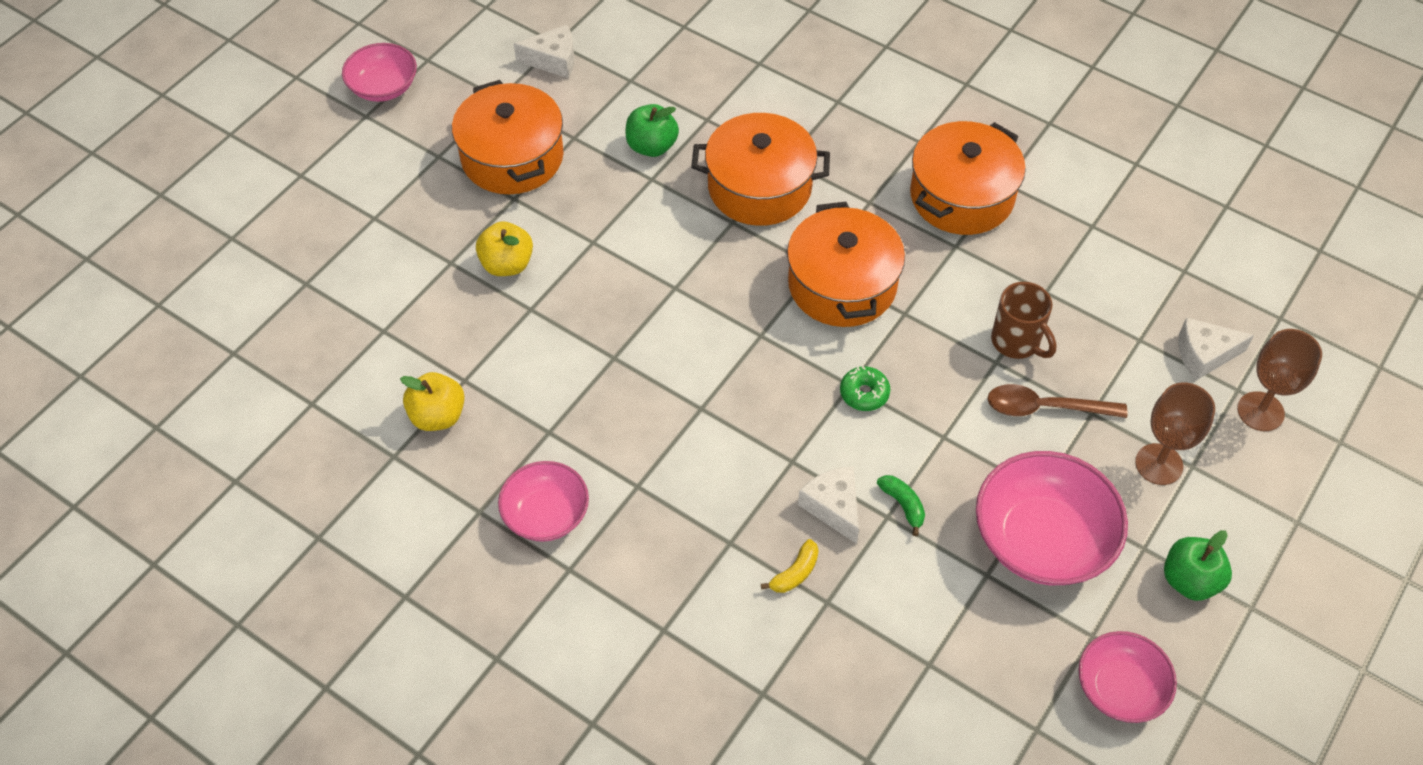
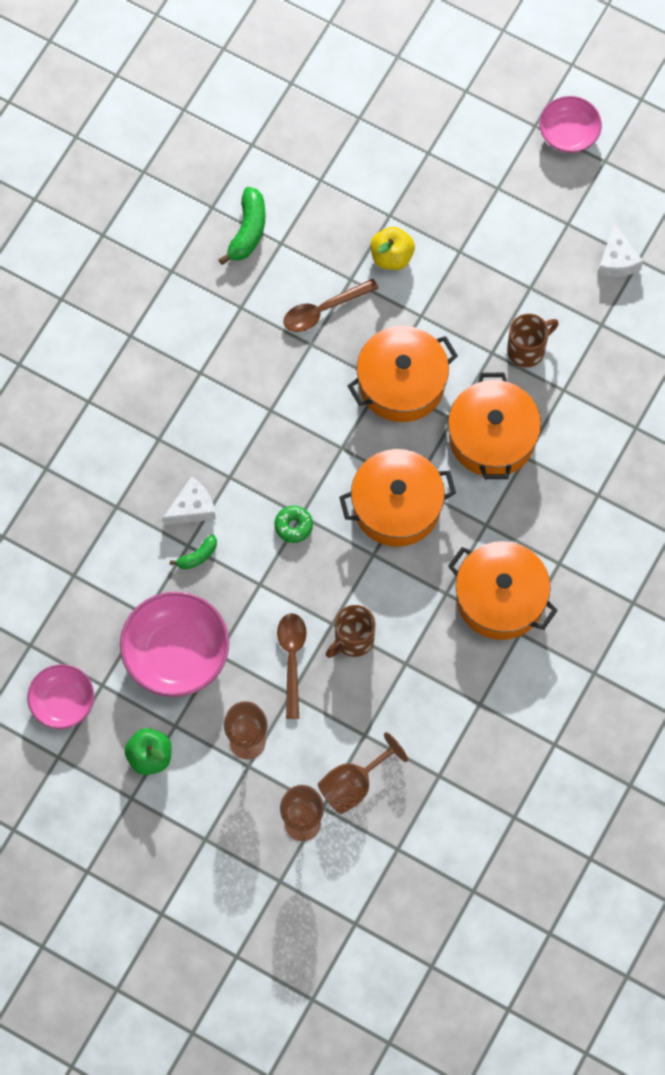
camera: 85 degrees right, 15 degrees up
(438, 416) = (248, 231): yellow apple -> green banana
(512, 157) = (503, 244): orange pot -> orange pot (401, 383)
(546, 514) = (172, 315): pink bowl -> none
(568, 341) = (323, 310): none -> brown spoon
(652, 146) = (527, 349): green apple -> brown mug
(795, 573) = (137, 484): yellow banana -> none
(1204, 355) = (353, 784): white cheese -> brown goblet

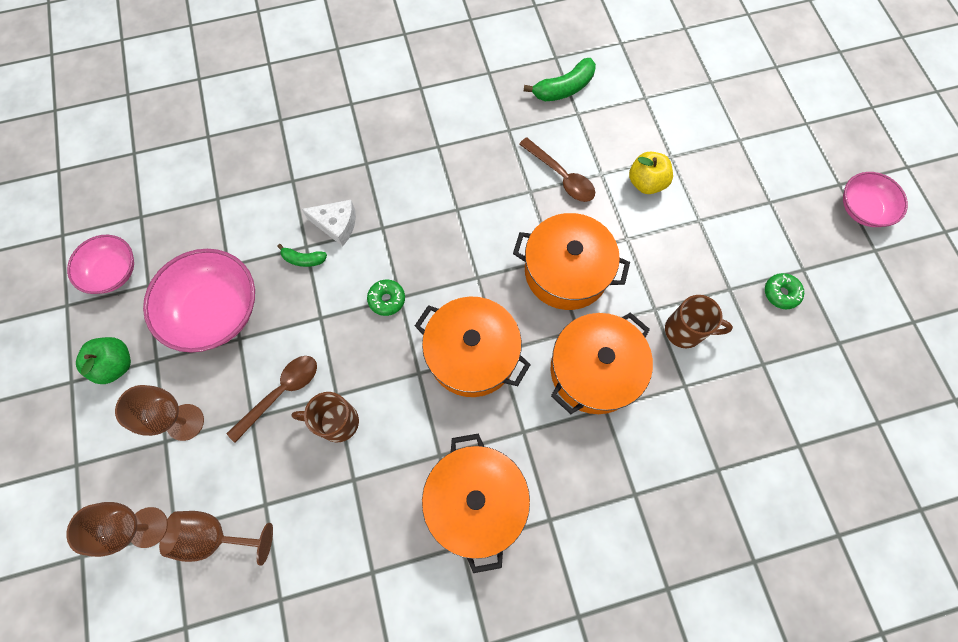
camera: 45 degrees right, 0 degrees up
(323, 310) = (561, 177): brown spoon -> brown spoon turned 150 degrees counterclockwise
(568, 258) = (781, 293): none -> green donut
(617, 260) = (821, 328): white cheese -> none

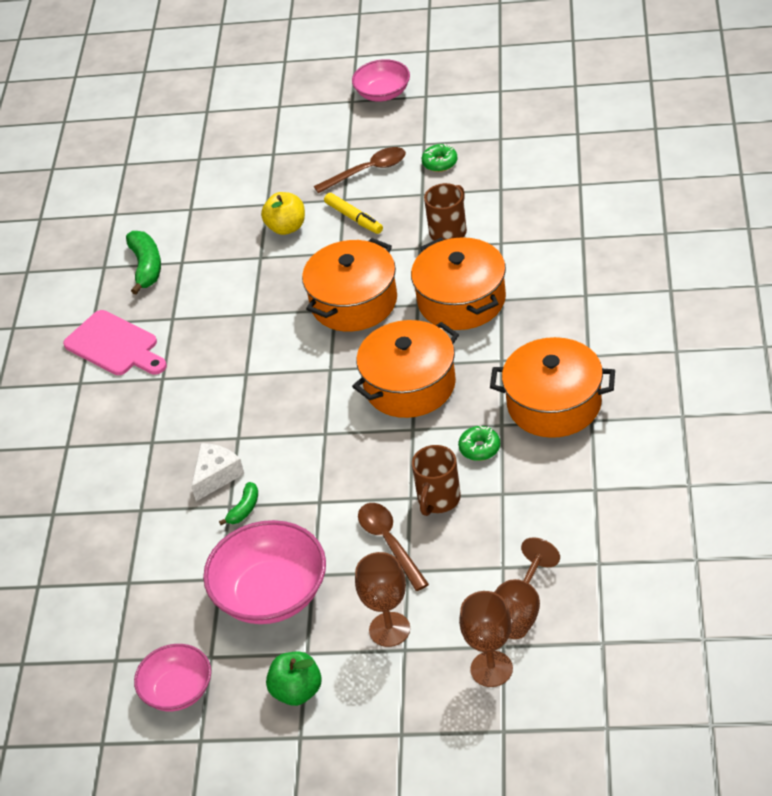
camera: 65 degrees left, 25 degrees down
(387, 299) = (323, 444): green donut -> green donut (479, 448)
(467, 98) = (115, 346): none -> pink cutting board
(561, 177) = (249, 287): brown spoon -> brown spoon (368, 171)
(676, 237) = (354, 218): none -> yellow marker

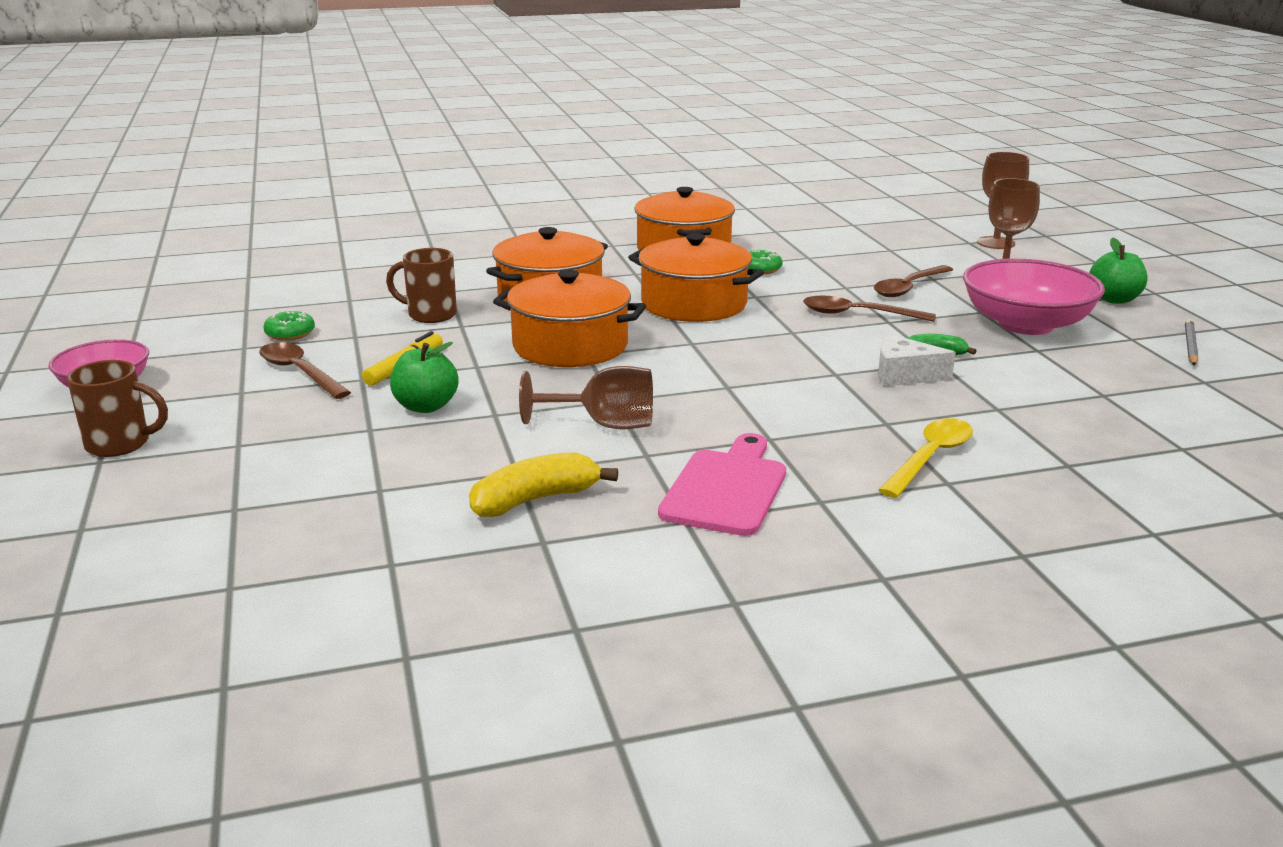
camera: 115 degrees left, 20 degrees down
(98, 448) = (930, 457): none -> yellow spoon
(146, 267) = (535, 500): green banana -> yellow banana
(177, 691) = (1190, 346): pink bowl -> grey pencil
(286, 227) = (426, 406): yellow apple -> green apple
(342, 485) = (857, 314): none -> brown spoon
(438, 500) = (838, 277): brown mug -> brown mug (120, 444)
(520, 611) = (929, 240): brown goblet -> brown goblet (605, 425)

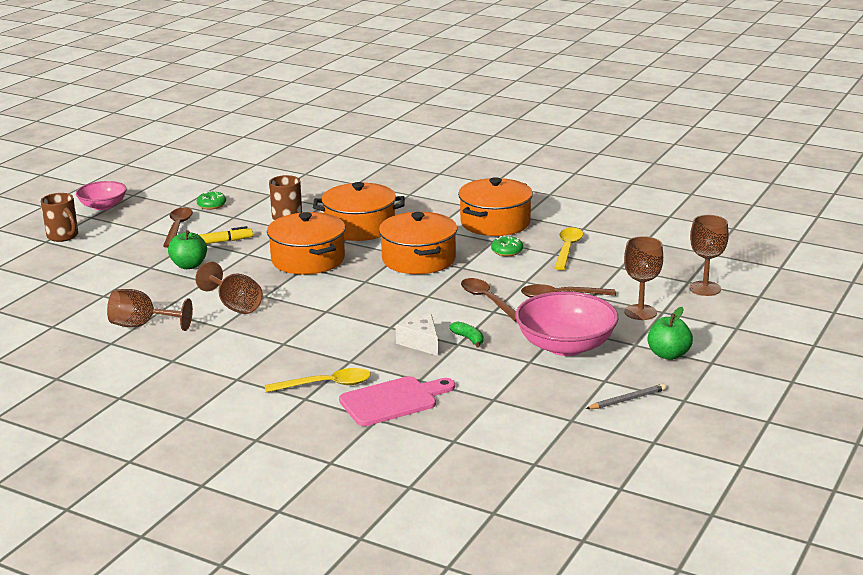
camera: 45 degrees right, 0 degrees up
(535, 500) = (142, 325): yellow banana -> brown goblet
(726, 488) = (215, 355): pink cutting board -> pink cutting board (393, 401)
(808, 250) = (567, 249): none -> yellow spoon

